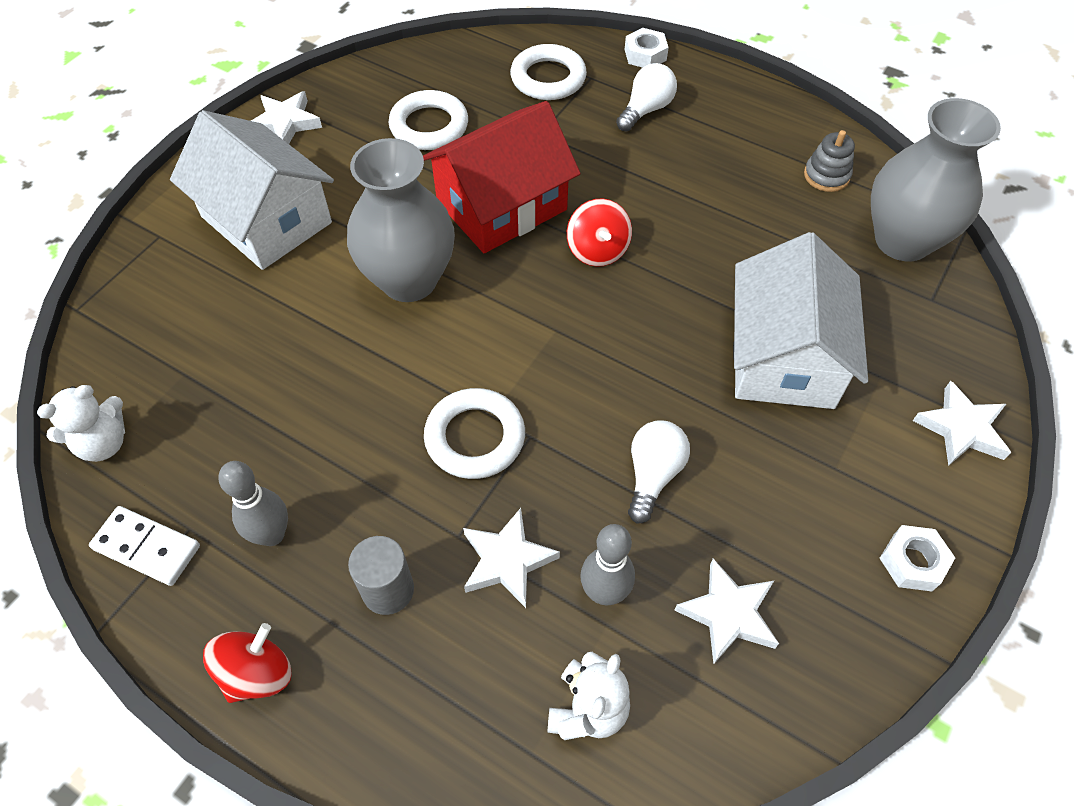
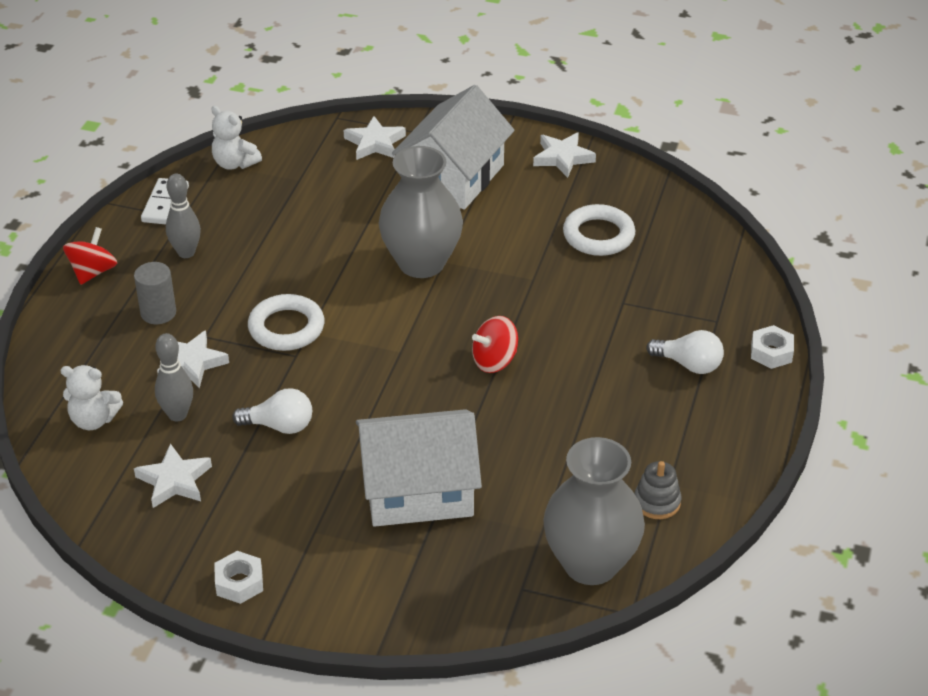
camera: 75 degrees right, 15 degrees down
(257, 673) = (93, 272): red spinning top -> red spinning top turned 90 degrees counterclockwise
(501, 205) = (522, 296): red house -> none
(548, 78) = (700, 294): white ring -> none
(961, 428) = (378, 612): white star -> white star (375, 143)

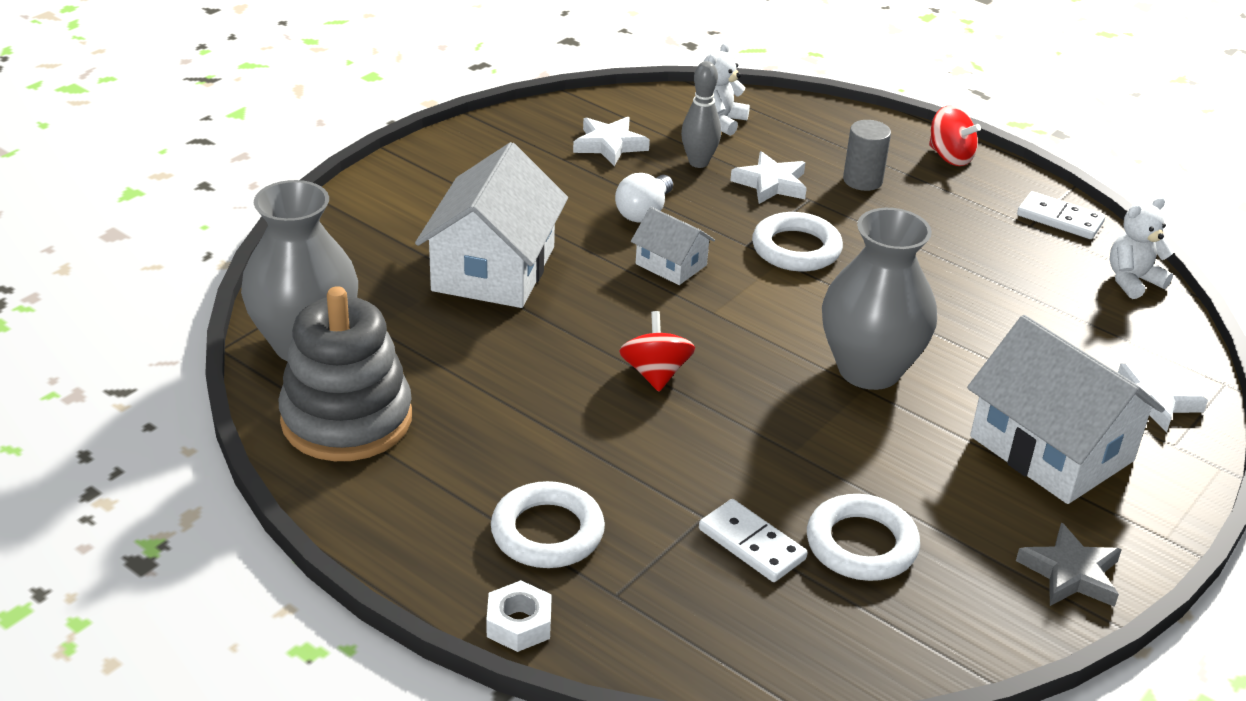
camera: 110 degrees right, 5 degrees down
(186, 253) = (961, 215): grey bowling pin -> none
(239, 583) = (458, 151): white nut -> none
(350, 389) = (671, 264): none -> white house
(563, 158) = (1071, 573): white star -> grey star
(631, 277) = (752, 544): none -> white domino
(657, 502) = (346, 419): grey stacking toy -> grey stacking toy, size x2.23
(689, 364) = (547, 532): white light bulb -> white ring

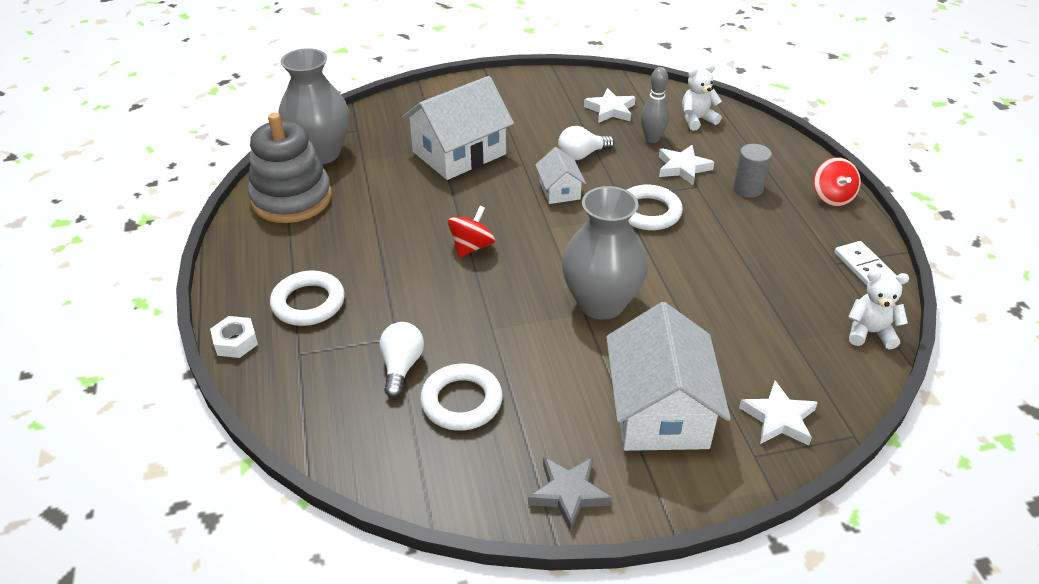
camera: 40 degrees right, 5 degrees up
(752, 544) = (401, 366): white domino -> white light bulb

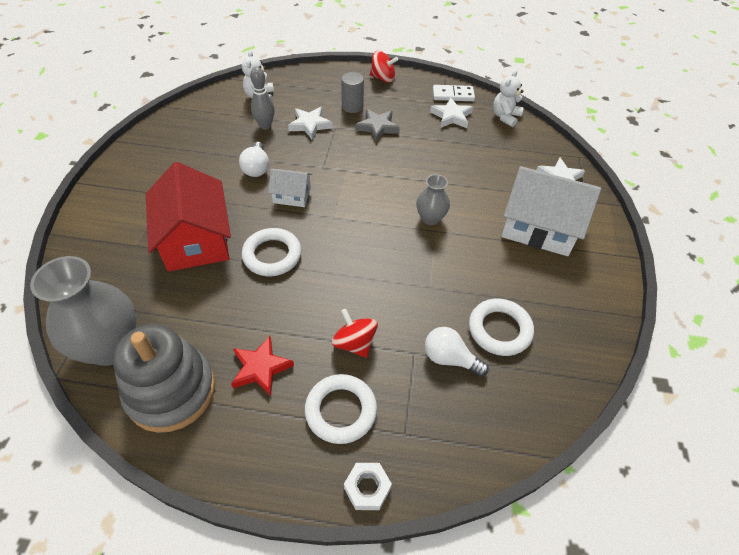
camera: 70 degrees left, 10 degrees up
(334, 239) = (260, 368): none -> red star
(459, 153) = (195, 240): white house -> red house
(472, 247) = (329, 270): red spinning top -> red spinning top (354, 343)
(568, 494) = (597, 296): grey star -> grey star (377, 127)
(601, 303) = (430, 218): grey vase -> grey vase, size x0.52
(610, 110) = (211, 132): white star -> white star (451, 116)
(648, 212) = (348, 160): white ring -> white ring (272, 255)

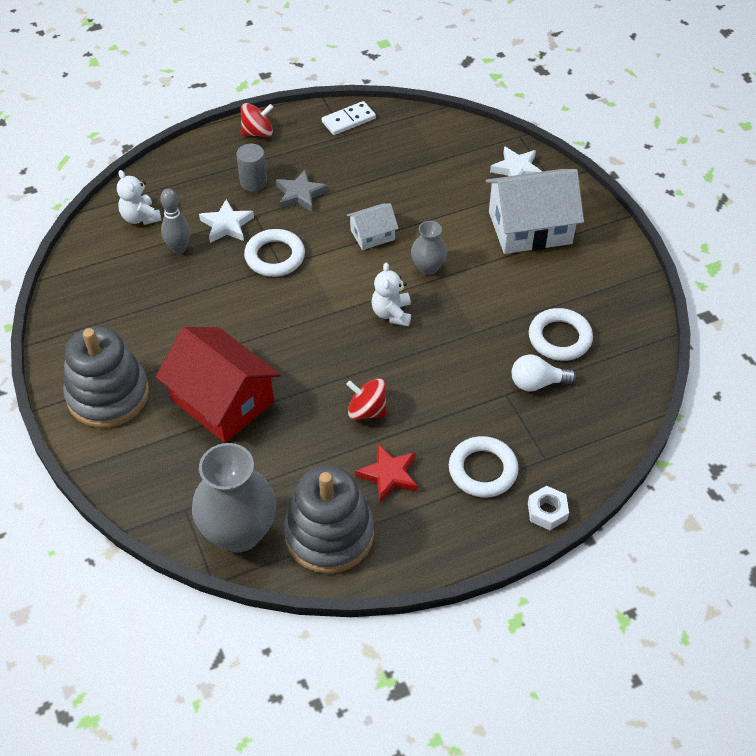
camera: 30 degrees left, 0 degrees up
(129, 196) = (108, 395): none -> grey stacking toy
(256, 168) = (214, 299): white light bulb -> none
(272, 255) = (311, 377): white ring -> white ring (275, 256)
(292, 195) = (277, 310): white house -> white house (372, 235)
(354, 343) = (450, 413): red spinning top -> red spinning top (367, 410)
(451, 116) = (366, 147): white star -> none
(505, 117) = (420, 123): white teddy bear -> white teddy bear (392, 313)

